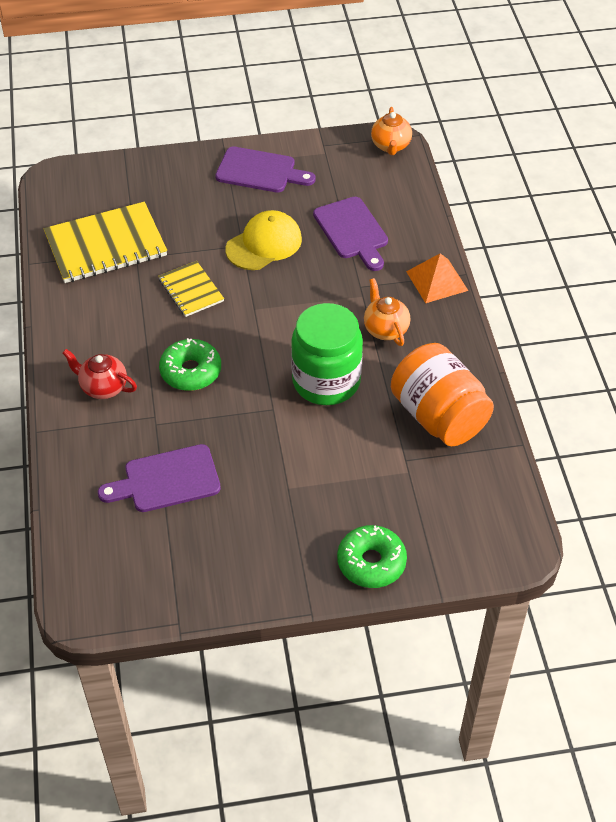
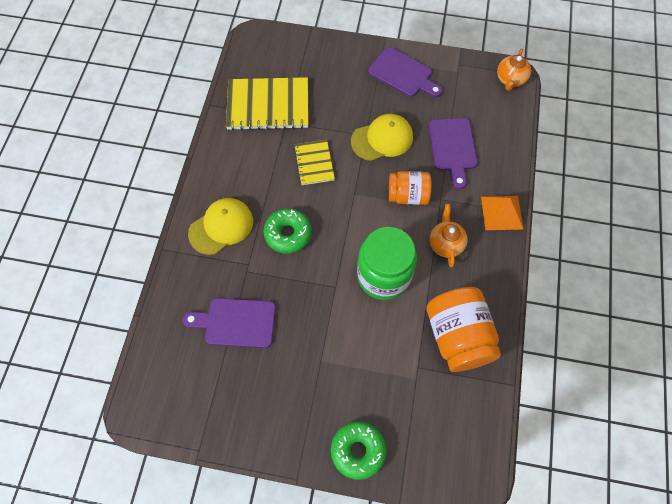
camera: 20 degrees right, 15 degrees up
(103, 387) = (221, 227): red teapot -> yellow cap
(320, 293) = (408, 195): none -> orange jar

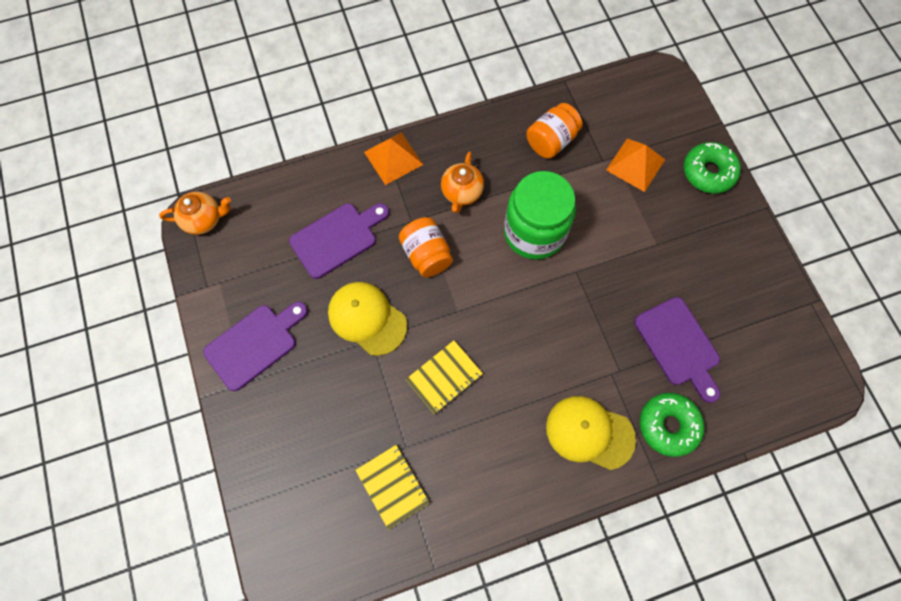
camera: 120 degrees left, 5 degrees up
(268, 105) = (392, 486): yellow notebook -> yellow notebook, size x0.55
(288, 234) = (550, 353): green donut -> green donut (668, 425)
(399, 392) = (635, 164): none -> orange pyramid
(403, 74) = (254, 344): purple cutting board -> purple cutting board turned 45 degrees clockwise
(446, 244) = (461, 193): orange teapot -> orange teapot turned 45 degrees counterclockwise
(458, 336) = (551, 141): orange jar -> orange jar, size x0.63

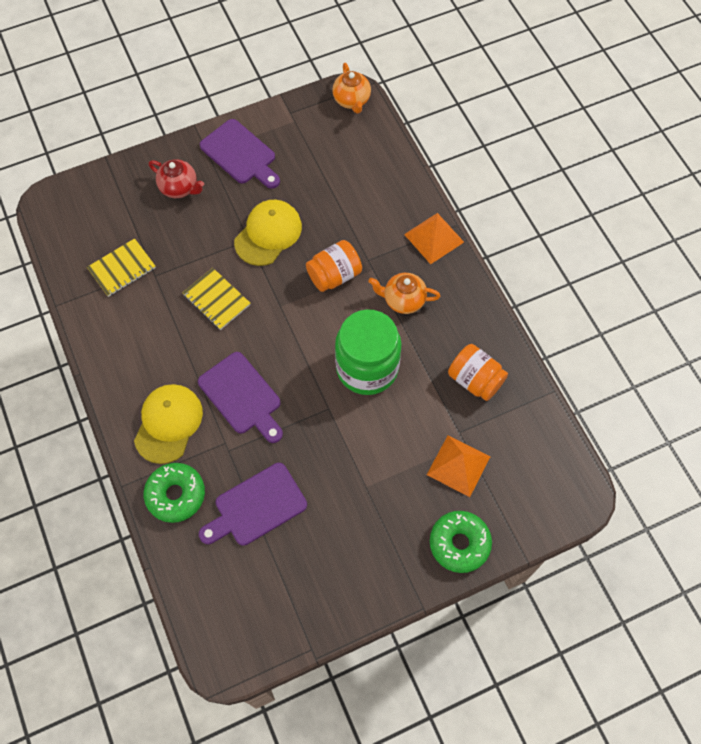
camera: 85 degrees right, 5 degrees down
(290, 416) = (179, 188): none -> red teapot
(337, 238) = (344, 202): purple cutting board -> purple cutting board (242, 396)

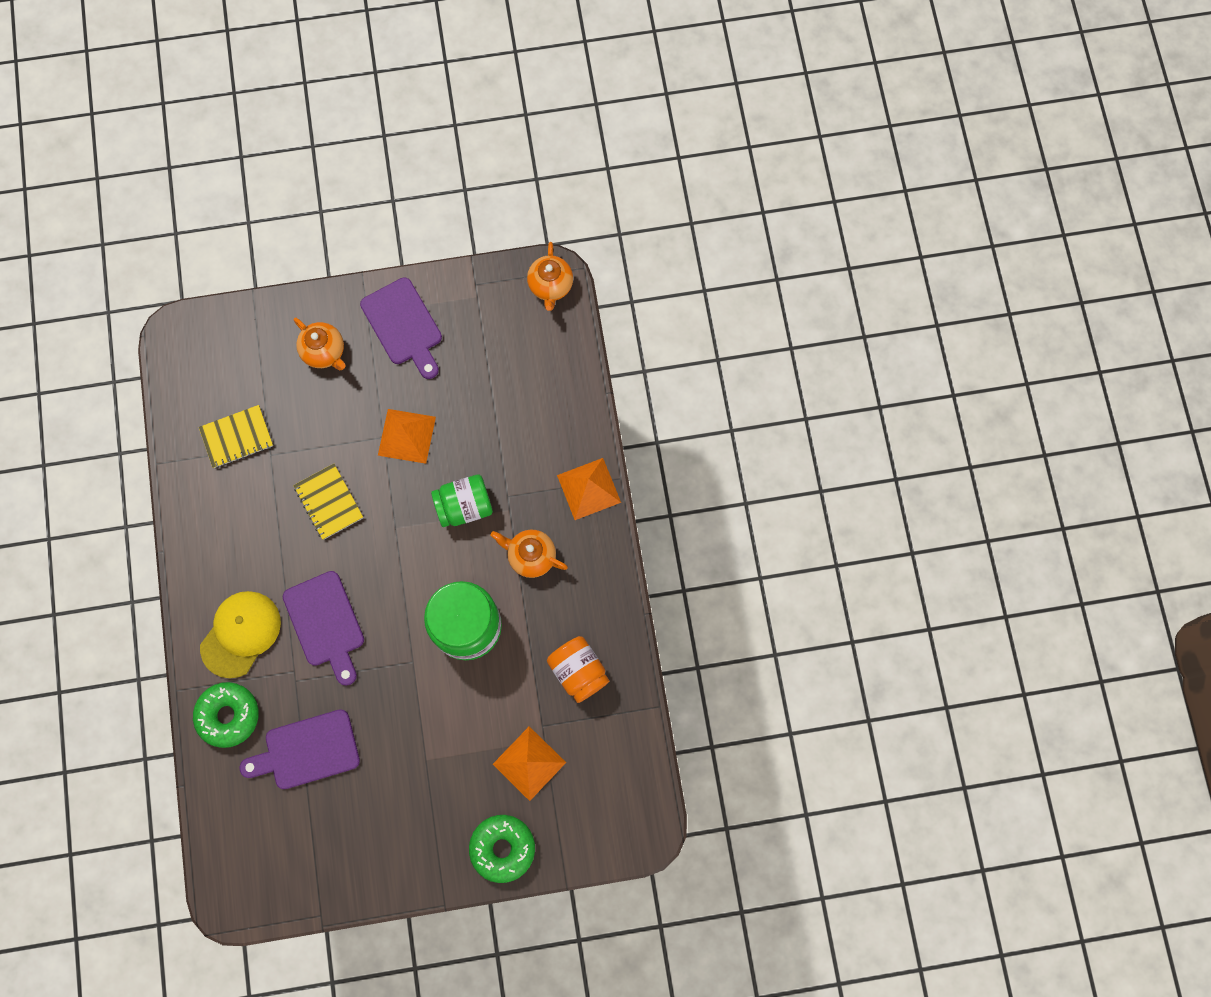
camera: 15 degrees right, 10 degrees up
(179, 188) = (324, 352): red teapot -> orange teapot
(268, 234) = (407, 436): yellow cap -> orange pyramid
(334, 275) = (464, 506): orange jar -> green jar

